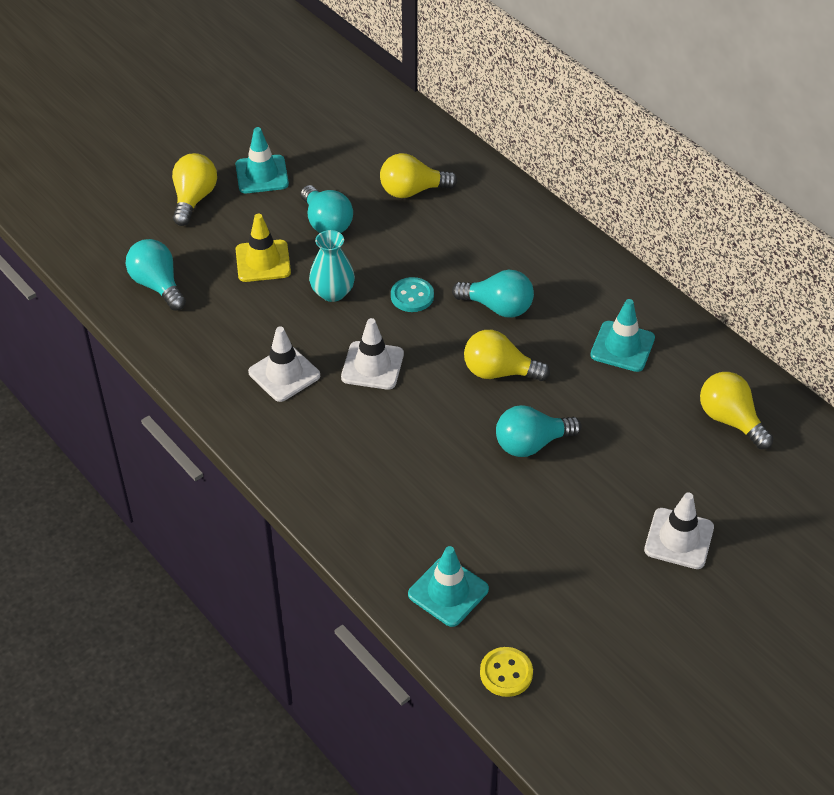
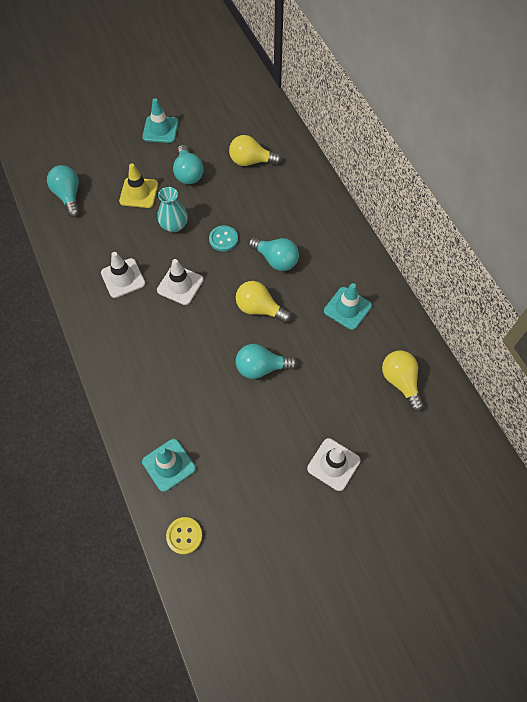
camera: 15 degrees right, 15 degrees up
(194, 199) = (112, 138): yellow light bulb -> none

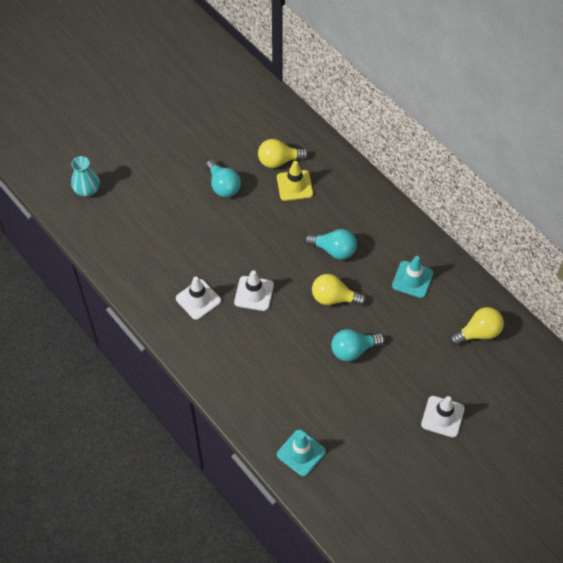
camera: 15 degrees left, 5 degrees down
(68, 196) = (115, 233): turquoise light bulb -> none
(139, 193) = (182, 215): yellow traffic cone -> yellow traffic cone (294, 185)
(160, 129) = (180, 148): turquoise traffic cone -> none
(174, 225) = (228, 239): turquoise vase -> turquoise vase (87, 190)
(184, 536) = (335, 507): yellow button -> none
(223, 239) = (279, 242): turquoise button -> none
(400, 382) = (478, 333): yellow light bulb -> yellow light bulb turned 105 degrees clockwise

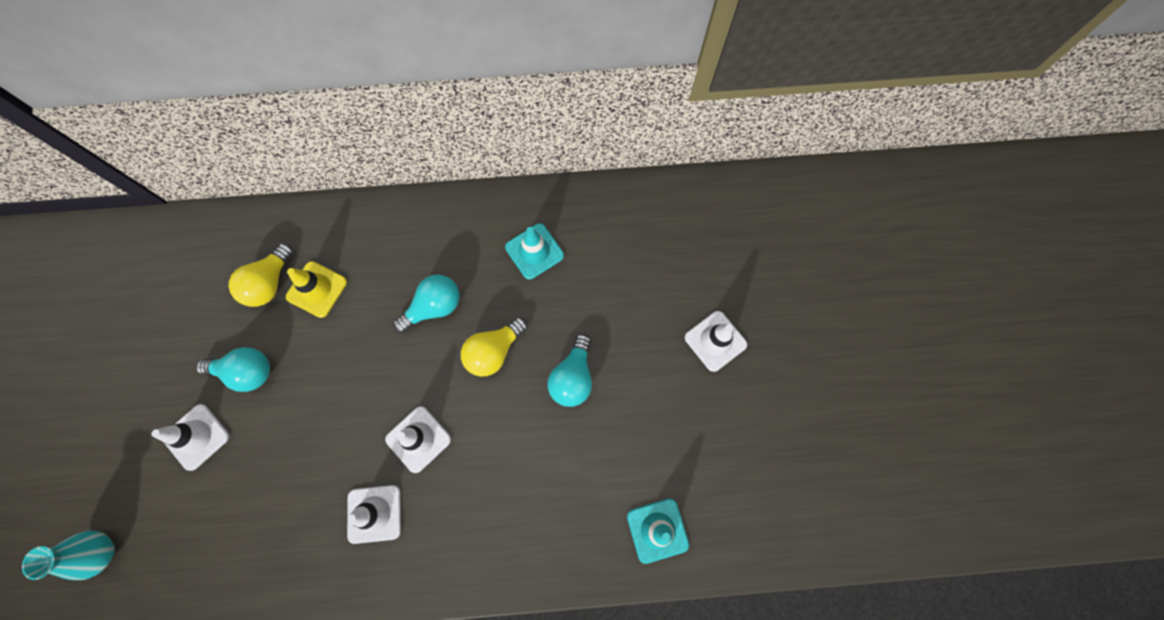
camera: 55 degrees left, 15 degrees up
(172, 188) = (196, 437): none -> white traffic cone
(478, 333) = (645, 233): yellow light bulb -> none

